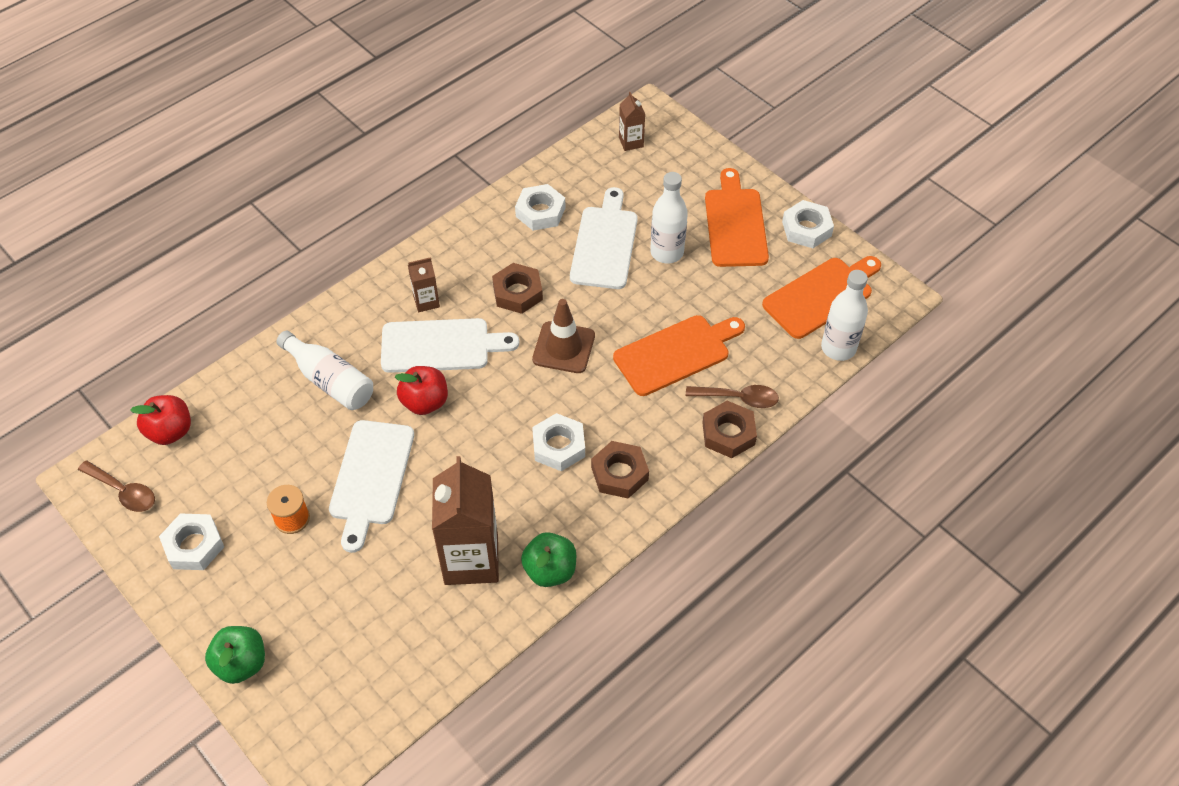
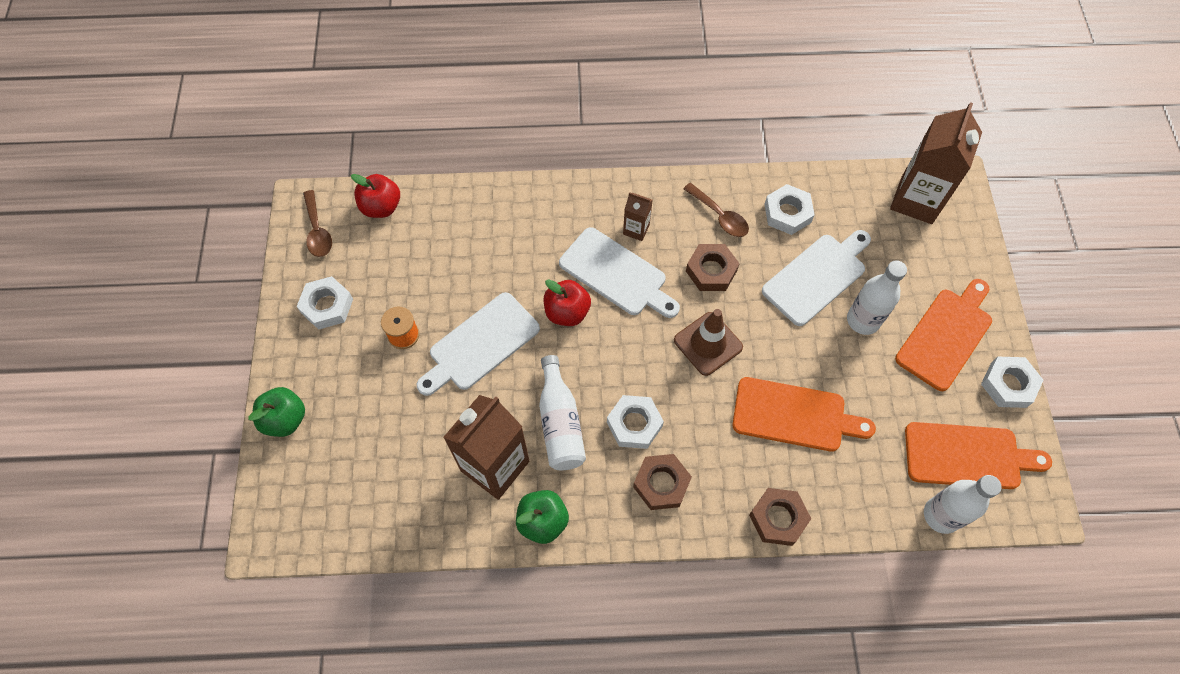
camera: 40 degrees right, 10 degrees up
(330, 380) = (515, 245): white bottle -> white bottle (560, 423)
(631, 142) = (916, 200): brown carton -> brown carton, size x2.12
(738, 398) = (813, 494): brown spoon -> brown spoon (720, 216)

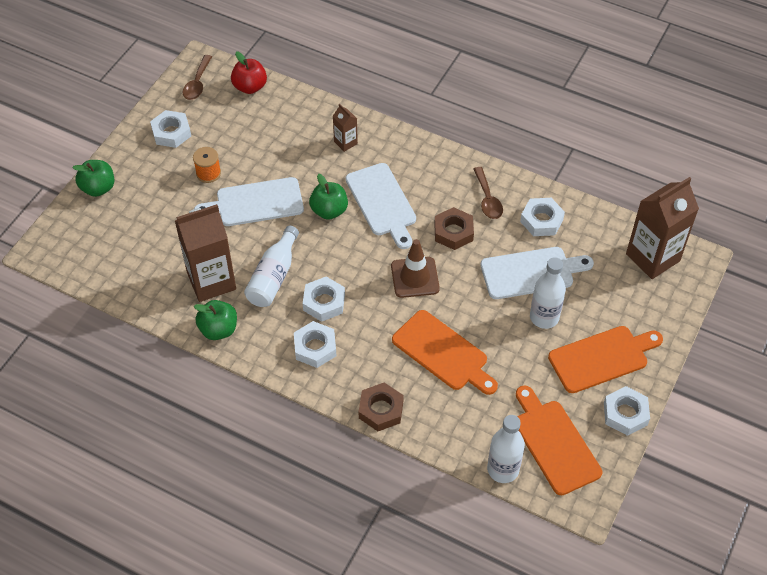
camera: 30 degrees right, 10 degrees down
(567, 312) = (329, 211): red apple -> green apple
(636, 229) = (418, 180): brown carton -> brown carton (345, 142)
(661, 484) = (315, 348): brown nut -> white nut
(967, 456) = (554, 443): orange cutting board -> orange cutting board turned 150 degrees counterclockwise

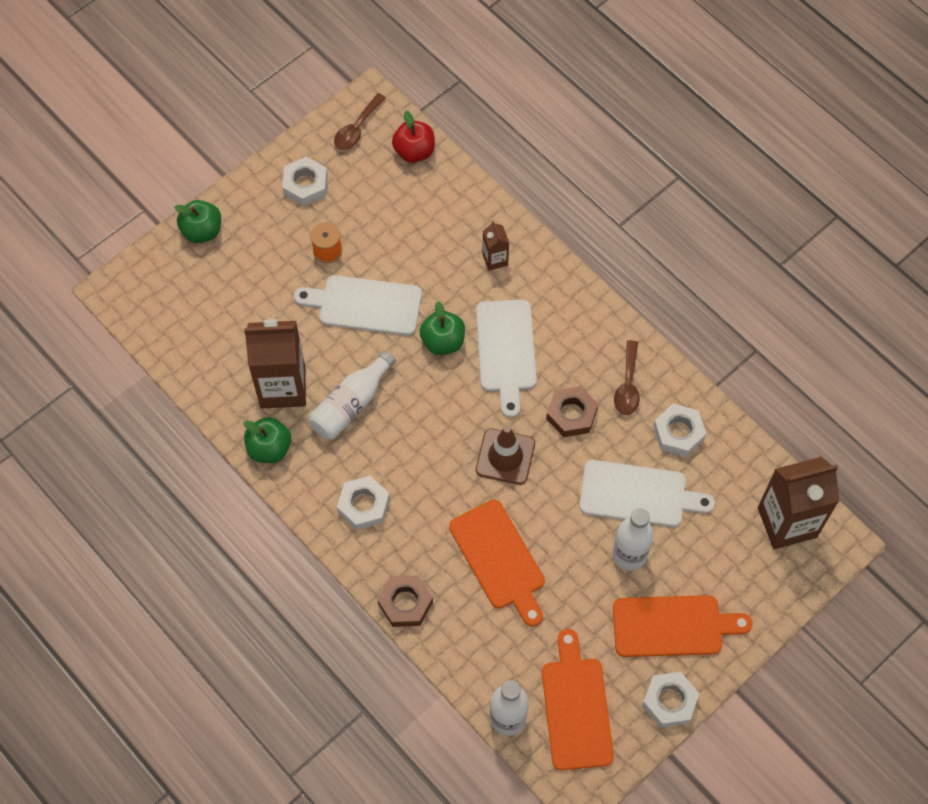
camera: 20 degrees right, 10 degrees up
(324, 302) = (394, 454): white nut -> none

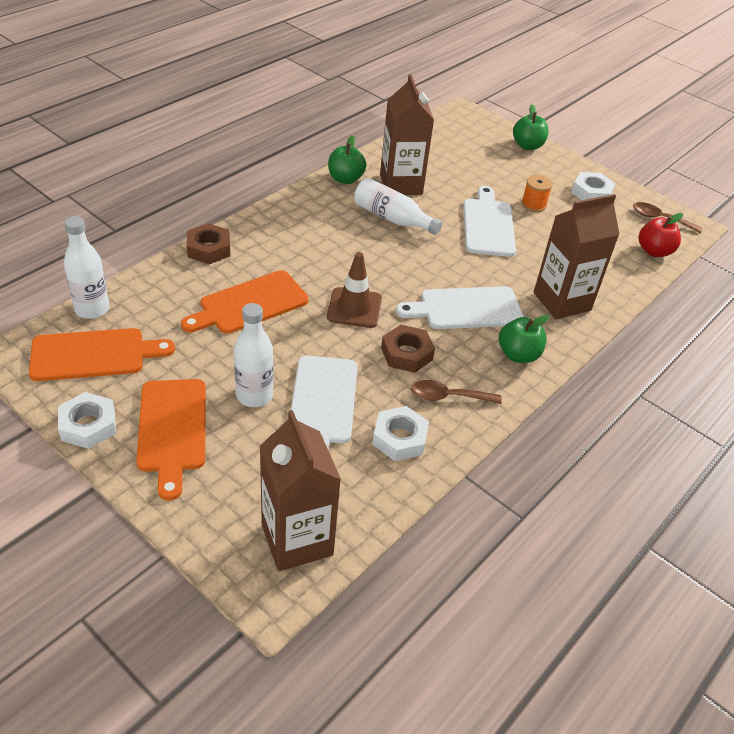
camera: 80 degrees right, 20 degrees down
(363, 505) = (299, 226): white nut -> none
(443, 341) = (465, 269): green apple -> green apple (518, 355)
(495, 259) = (562, 301): brown carton -> brown carton, size x2.12

